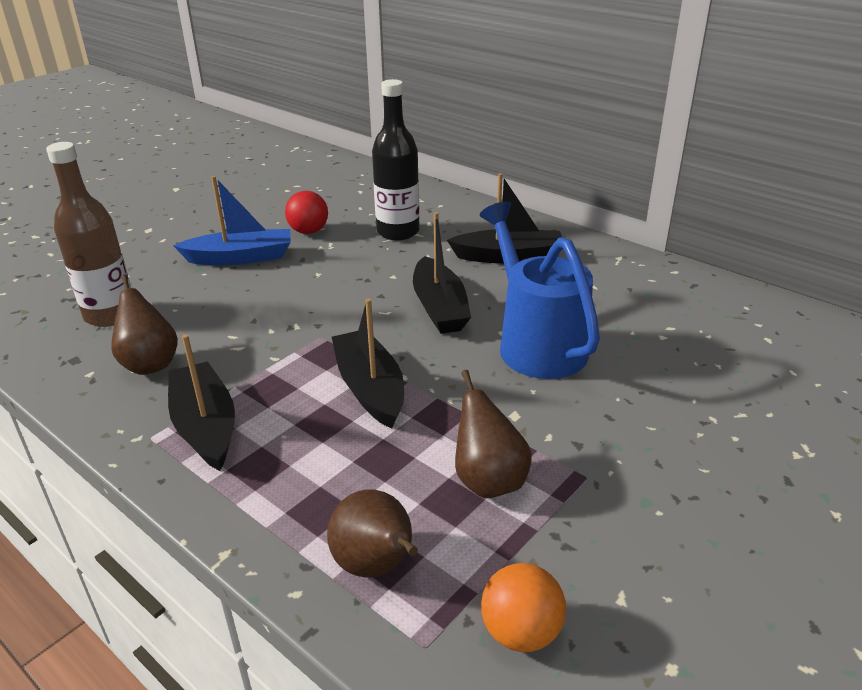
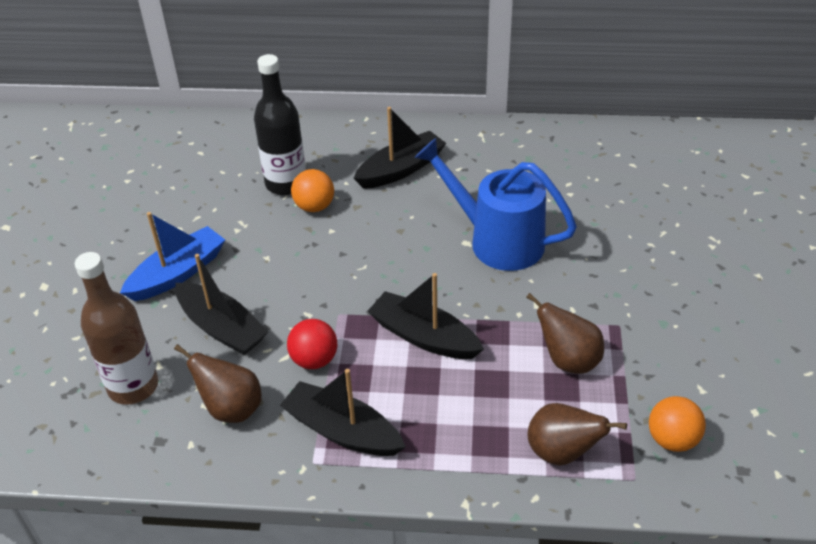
camera: 35 degrees left, 10 degrees up
(308, 231) = (206, 218): red ball -> red ball (314, 360)
(400, 255) = (314, 206): none -> orange ball
(439, 308) = (399, 243): black boat -> black boat (222, 328)

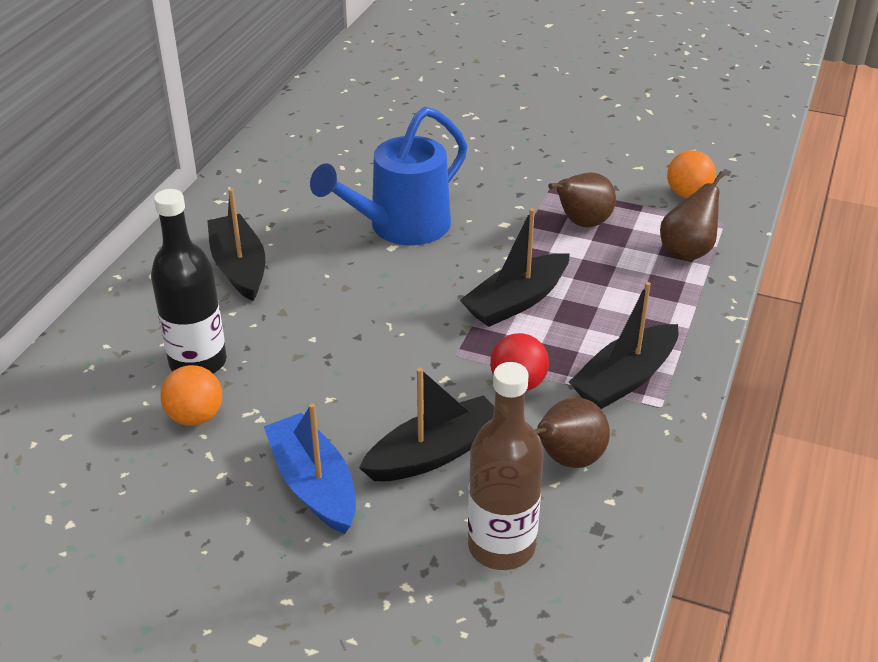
camera: 75 degrees left, 5 degrees down
(314, 206) = (260, 345): orange ball -> orange ball (195, 417)

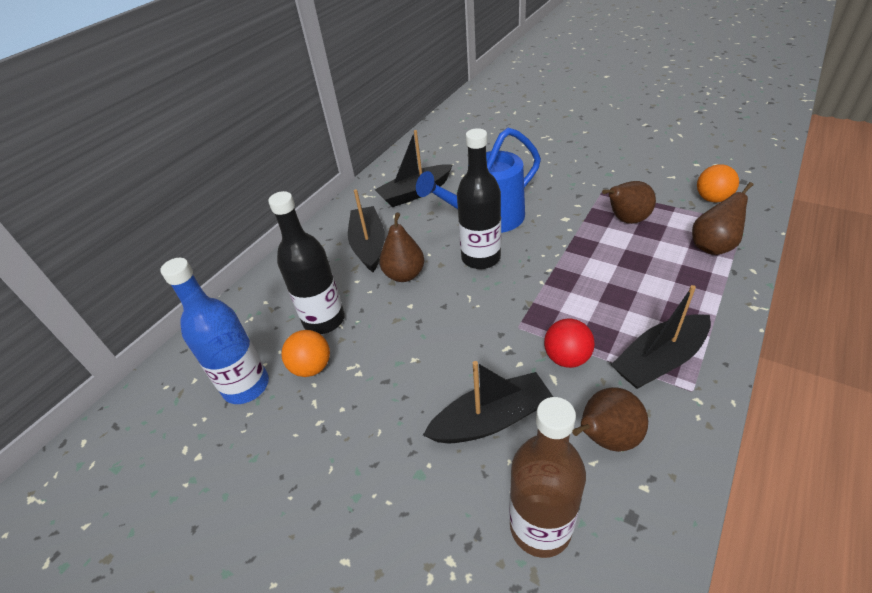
camera: 15 degrees right, 5 degrees up
(110, 444) = (246, 386): none -> blue bottle
(297, 302) = (404, 275): none -> brown pear
(313, 484) = (388, 440): blue boat -> none
(398, 277) = (481, 258): none -> black bottle
(516, 301) = (570, 283): black boat -> black boat (415, 193)

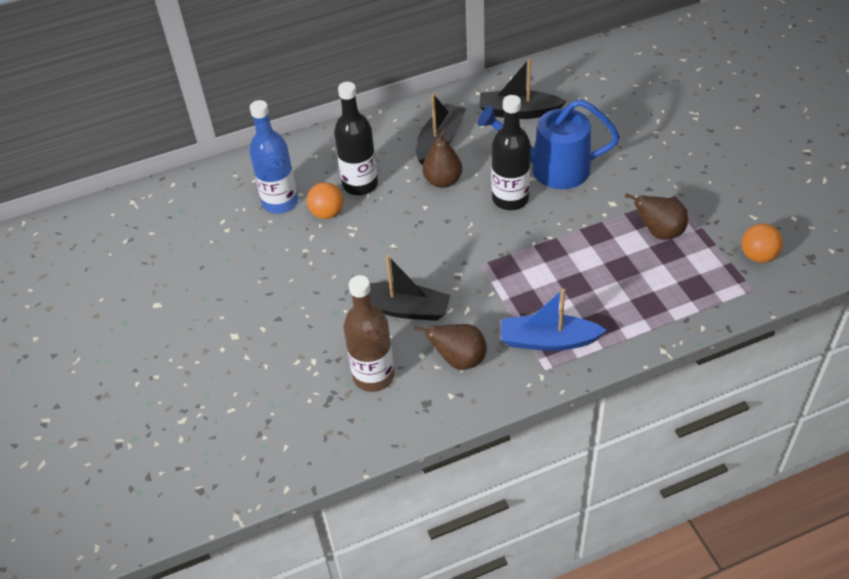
camera: 35 degrees right, 5 degrees up
(566, 358) = (489, 303): red ball -> none
(659, 360) = (548, 340): black boat -> blue boat
(713, 246) = (698, 293): brown pear -> none

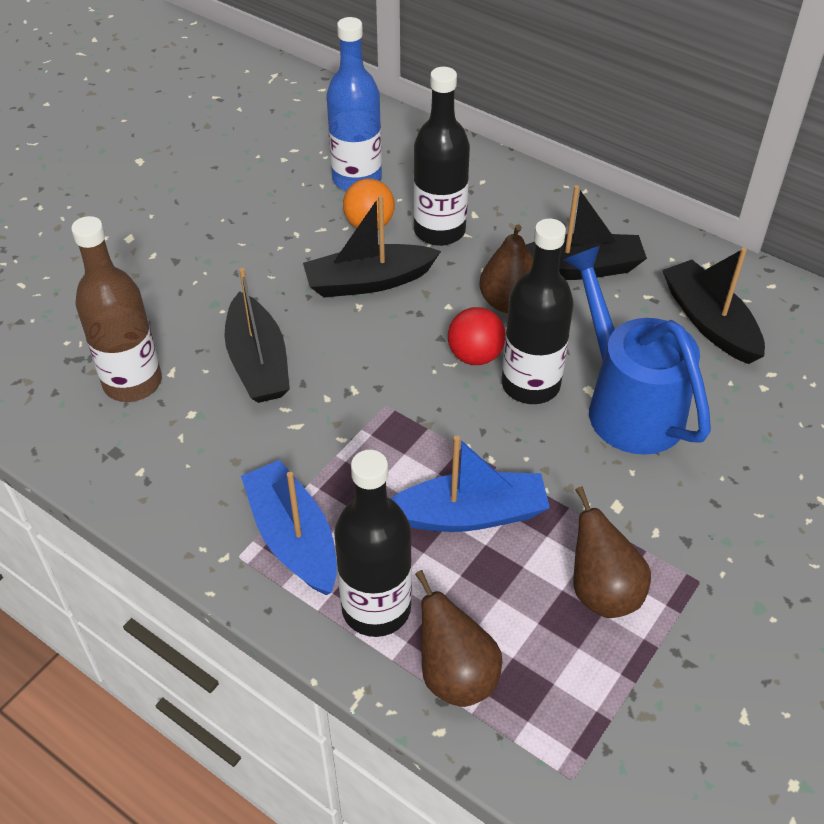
camera: 55 degrees right, 0 degrees up
(376, 233) = (368, 281): none -> black boat
(459, 360) = (204, 454): brown pear -> brown pear (455, 675)
(472, 212) = (475, 356): none -> red ball
(580, 261) = (469, 514): none -> blue boat
(616, 323) = (376, 608): none -> black bottle
(758, 256) = (656, 758): orange ball -> none

